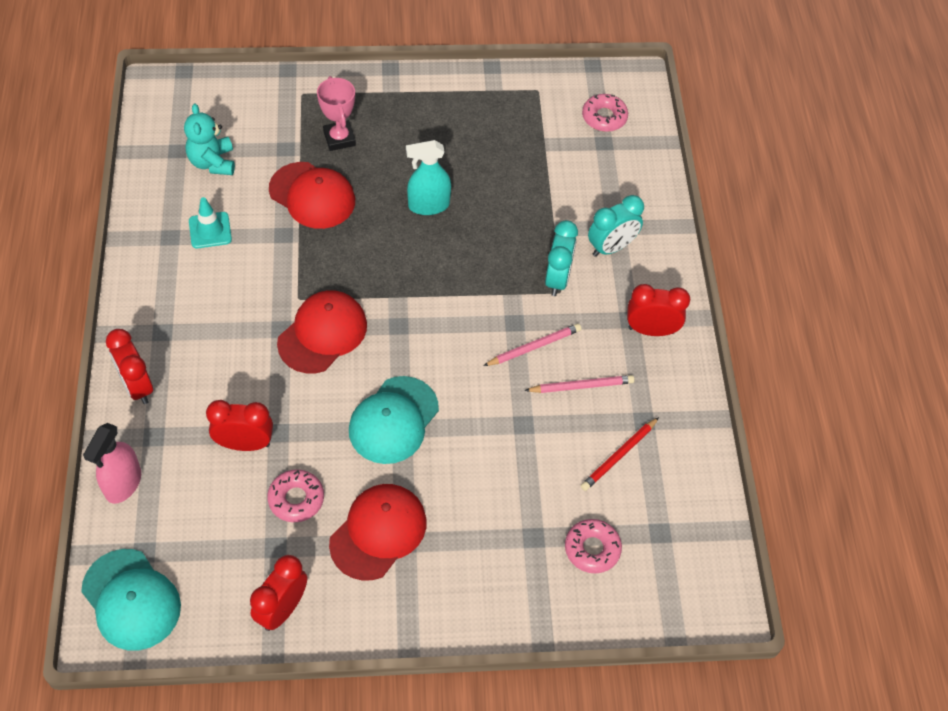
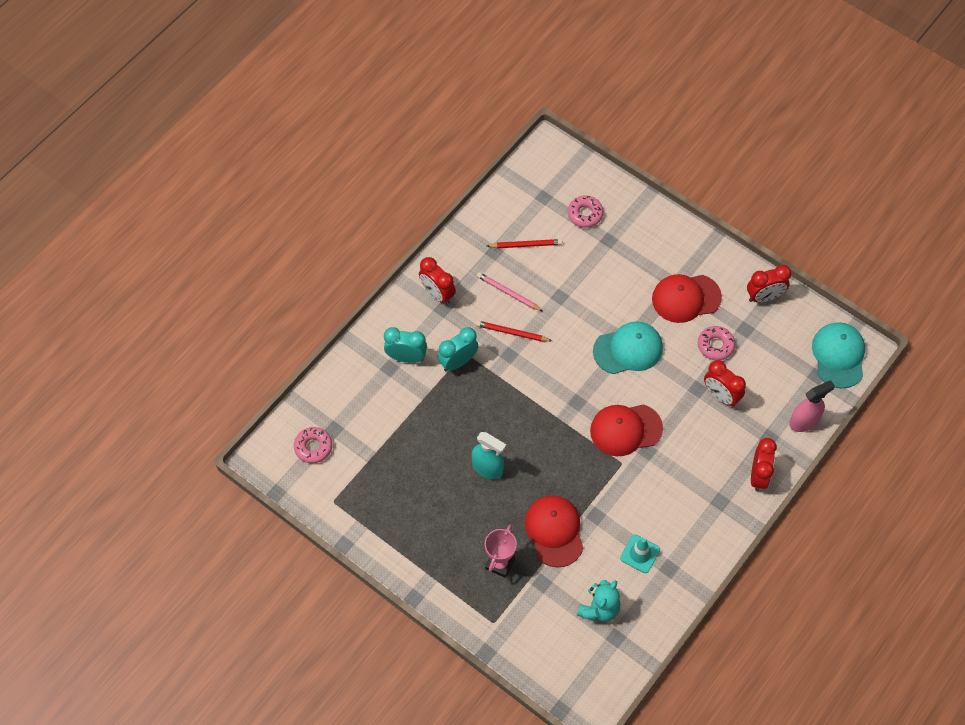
camera: 135 degrees left, 5 degrees up
(534, 347) = (512, 333): pink pencil -> red pencil

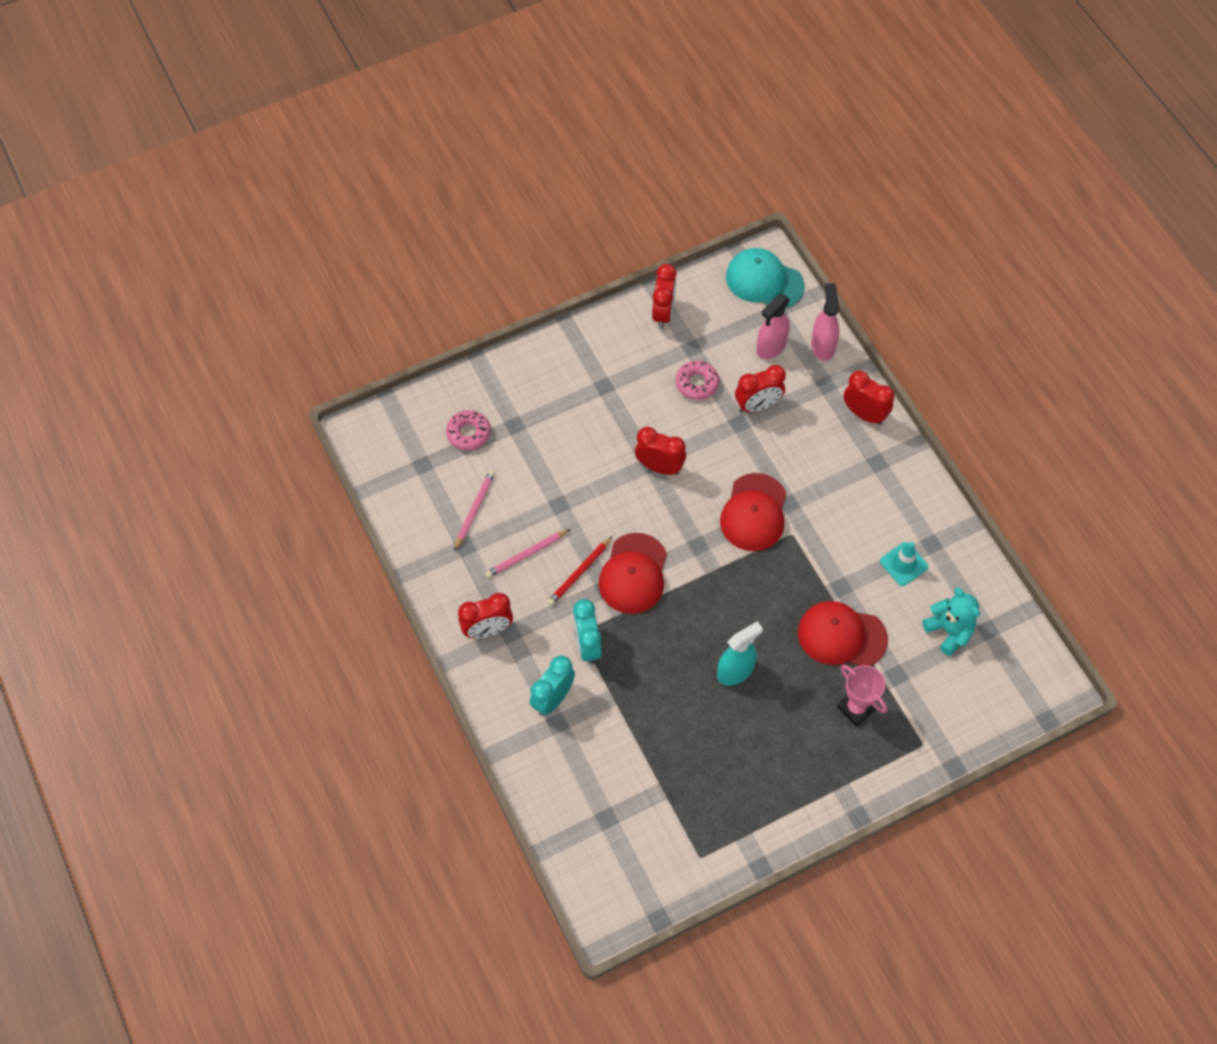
camera: 65 degrees left, 0 degrees up
(313, 447) = (619, 852): pink donut -> none
(526, 245) = (474, 510): red pencil -> pink pencil
(628, 349) = (659, 467): turquoise cap -> red clock
(686, 298) = (626, 384): red cap -> red cap (633, 574)
(780, 384) = (771, 347): none -> pink spray bottle

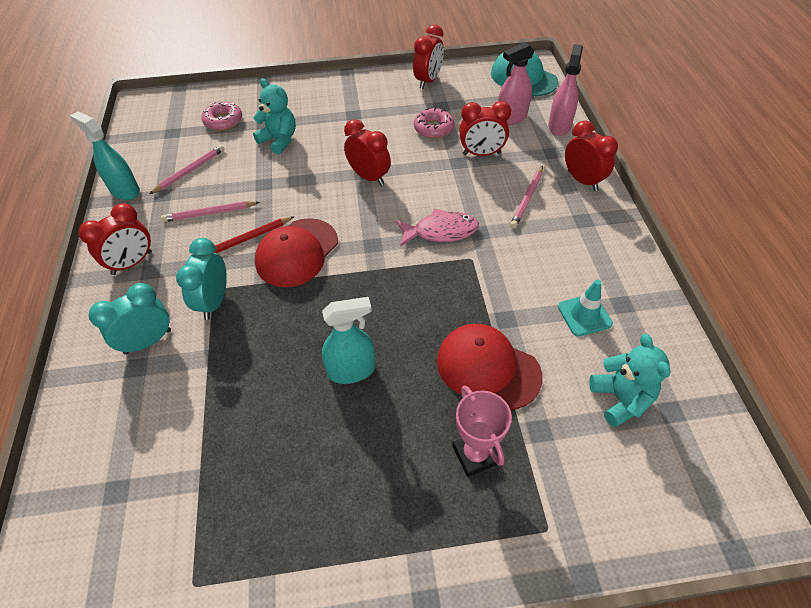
camera: 20 degrees right, 10 degrees down
(423, 552) = (125, 190): none -> turquoise spray bottle
(487, 630) = (132, 263): red clock -> red clock turned 45 degrees counterclockwise
(544, 444) = (279, 140): none -> turquoise teddy bear
(754, 513) = (441, 231): red cap -> pink fish
(819, 451) = (527, 199): none -> pink pencil

